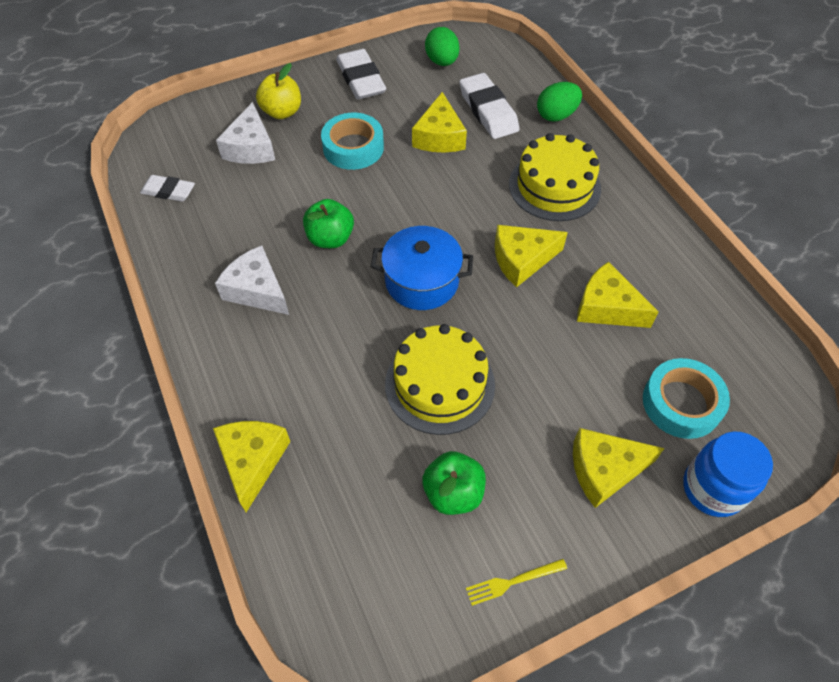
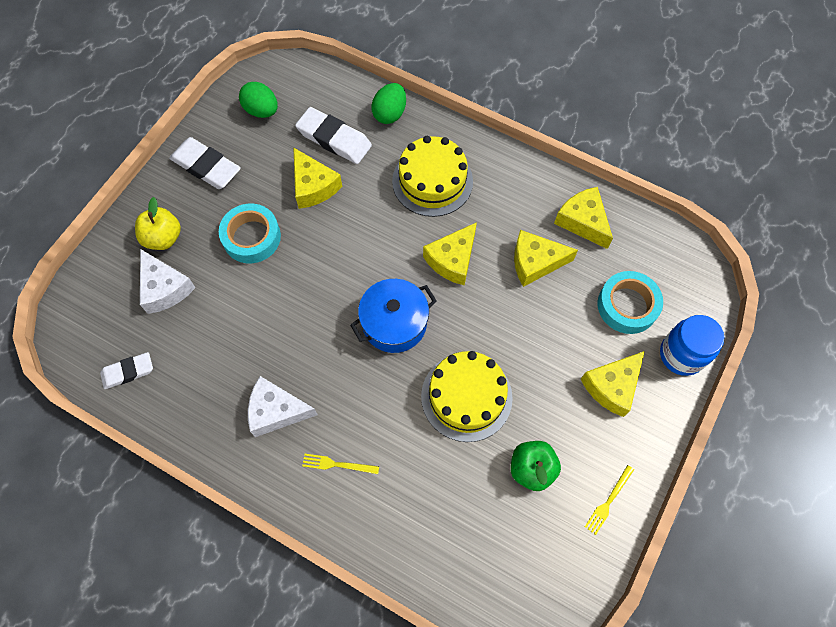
camera: 35 degrees left, 10 degrees up
(253, 461) = (383, 542): yellow cheese -> yellow cheese (583, 221)
(270, 366) = (337, 464): none -> yellow fork
(330, 238) = (298, 331): green apple -> none

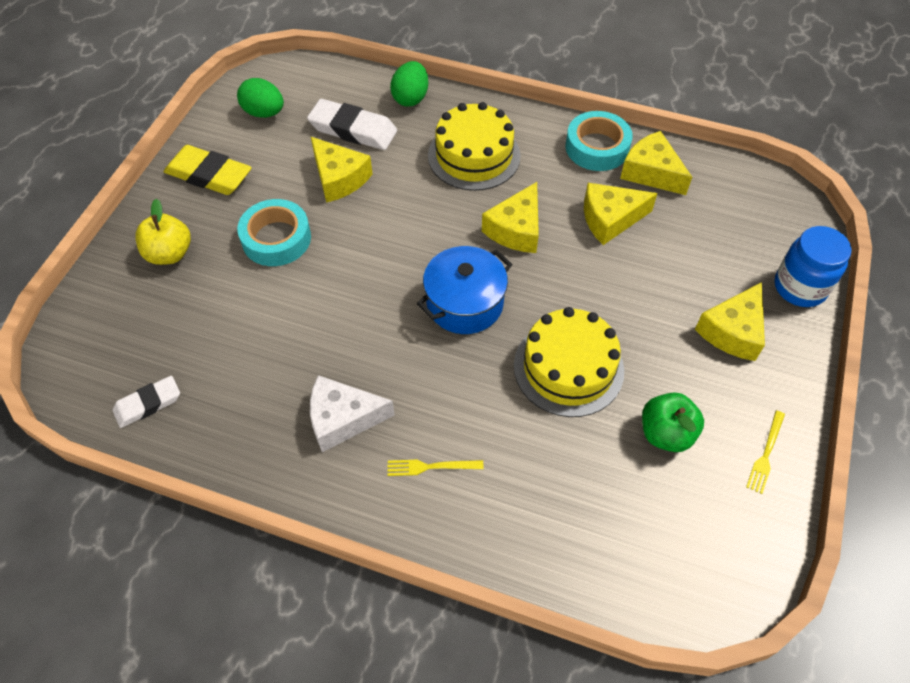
camera: 10 degrees left, 10 degrees down
(165, 288) = (180, 306): white cheese -> none
(206, 166) = (209, 175): white eraser -> yellow eraser
(627, 305) = (724, 247): turquoise tape -> turquoise tape (597, 147)

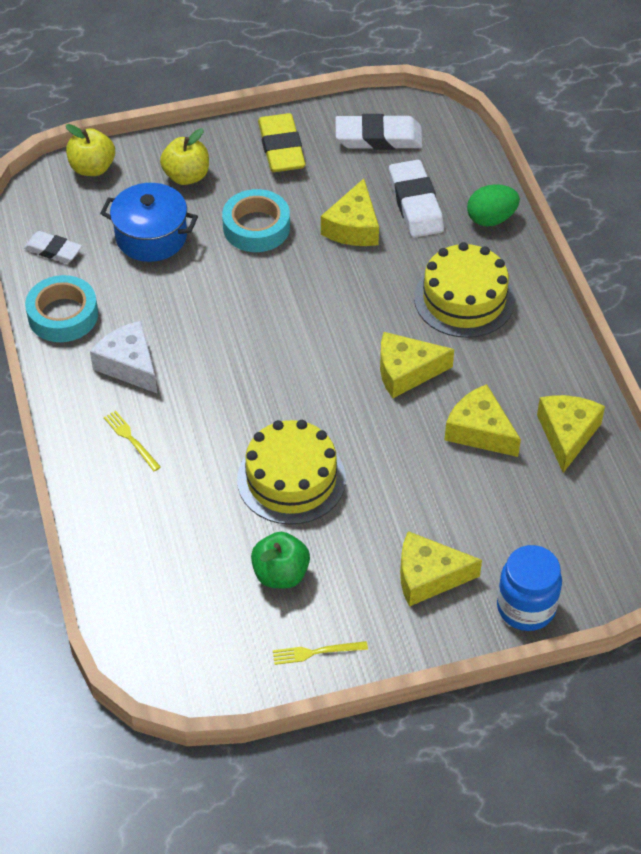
camera: 55 degrees right, 5 degrees down
(83, 316) = (92, 168): none -> yellow apple
(264, 113) = (378, 137): green egg -> white eraser
(464, 303) = (297, 379): blue pot -> blue pot (151, 236)
(597, 147) = (560, 379): turquoise tape -> turquoise tape (63, 315)

